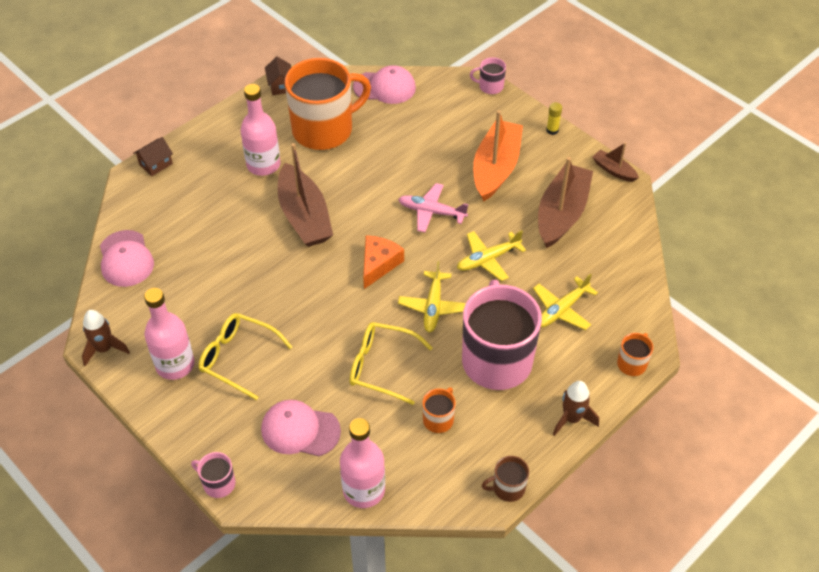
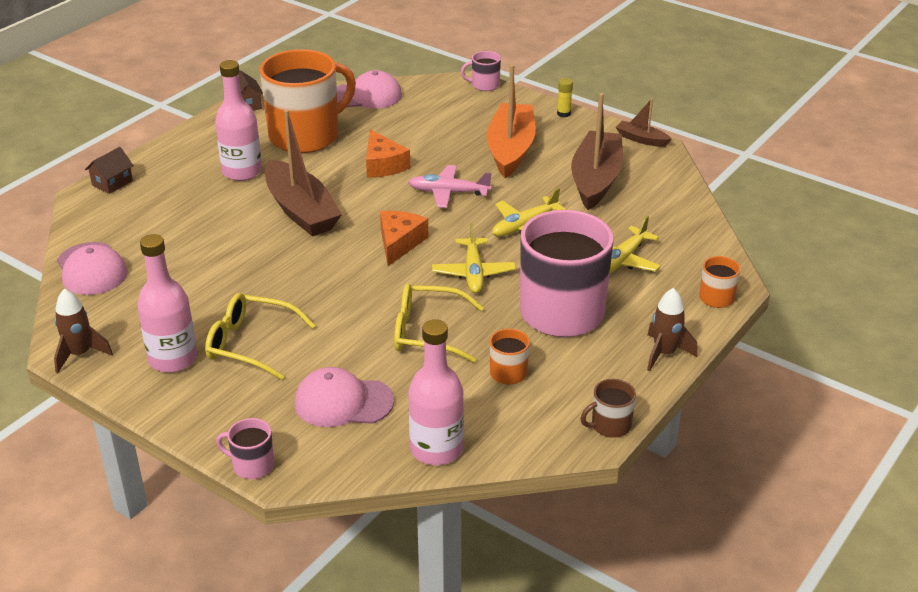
camera: 10 degrees left, 15 degrees down
(383, 172) = (383, 165): none -> orange cheese

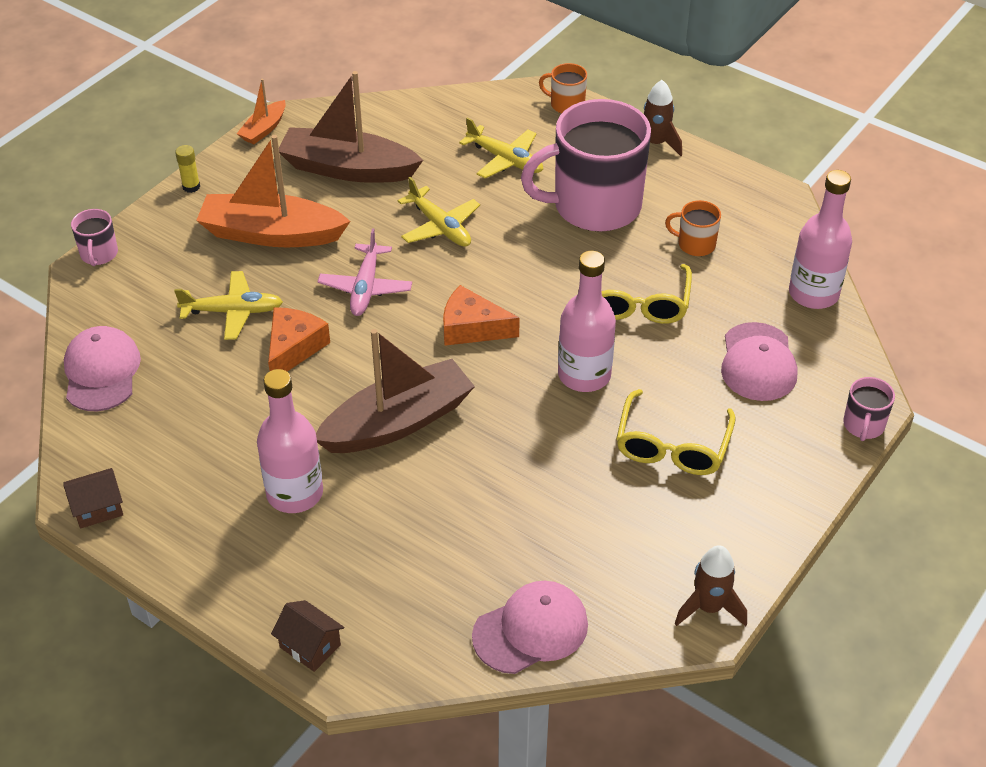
camera: 90 degrees left, 10 degrees up
(173, 359) = (707, 513): pink bottle -> pink bottle (584, 375)
(306, 136) = (206, 431): orange mug -> none
(383, 165) = (294, 348): orange cheese -> orange cheese turned 45 degrees counterclockwise
(473, 273) = (530, 267): yellow plane -> yellow plane (233, 312)
(610, 425) = (761, 183): brown mug -> none
(641, 139) = (264, 129): brown boat -> orange boat

